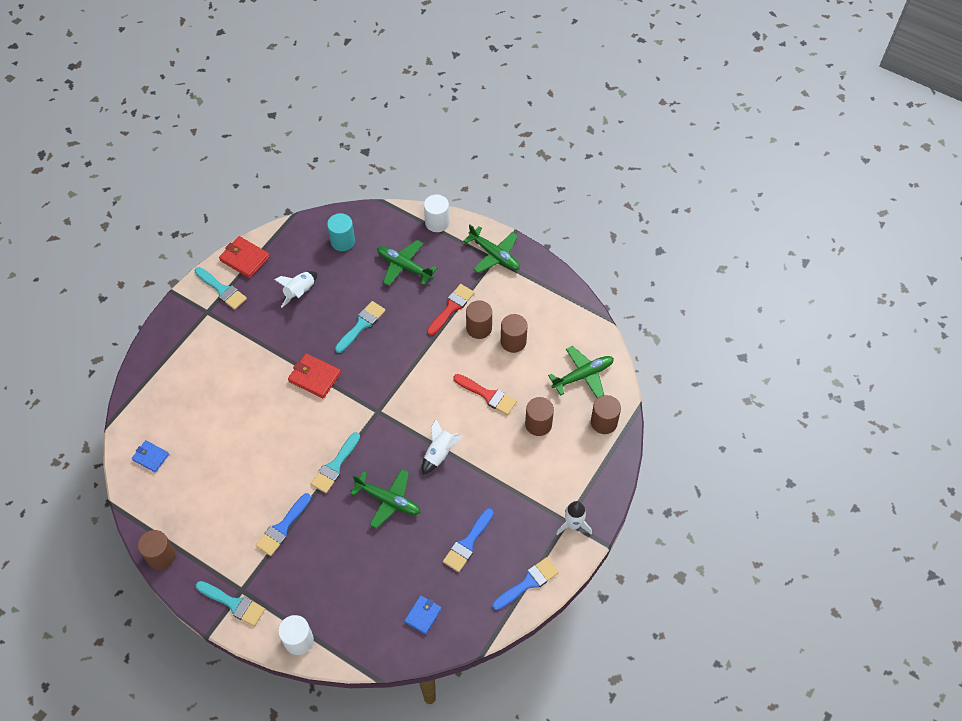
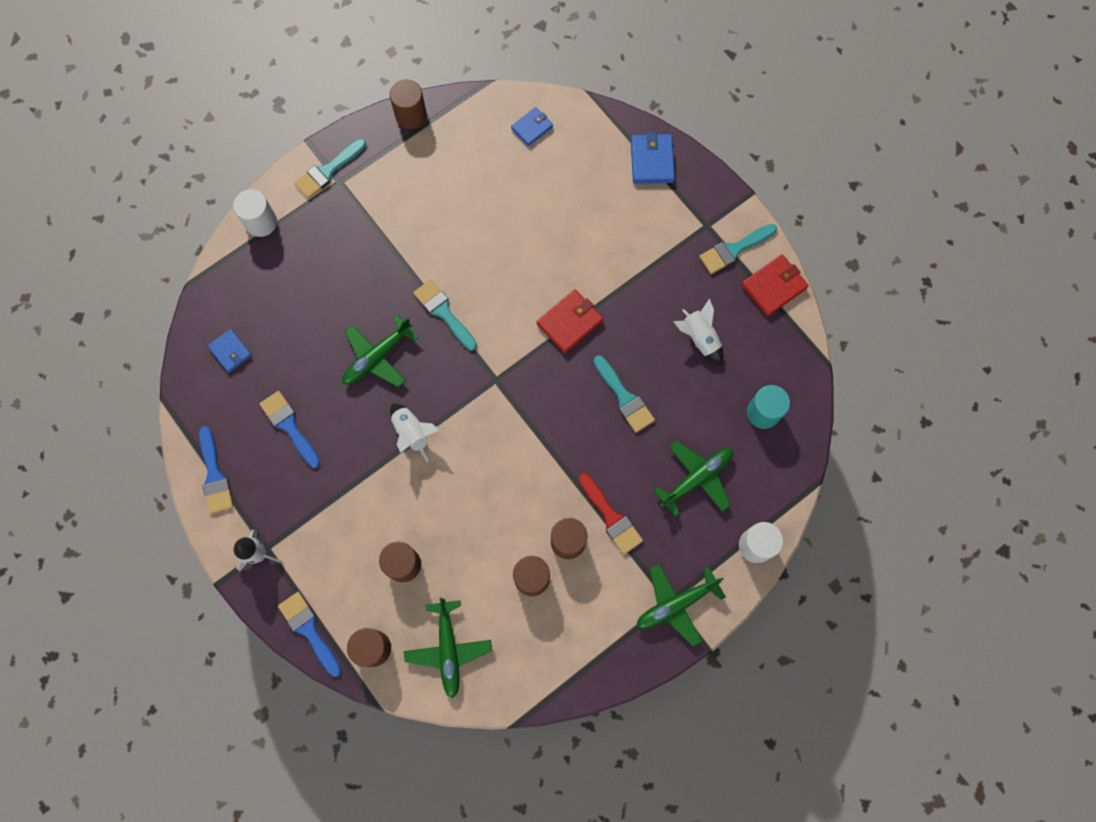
camera: 110 degrees right, 15 degrees up
(160, 363) = (652, 160): none -> blue wallet
(282, 527) = (392, 238): blue brush -> blue brush (309, 630)
(488, 395) = (467, 517): red brush -> none

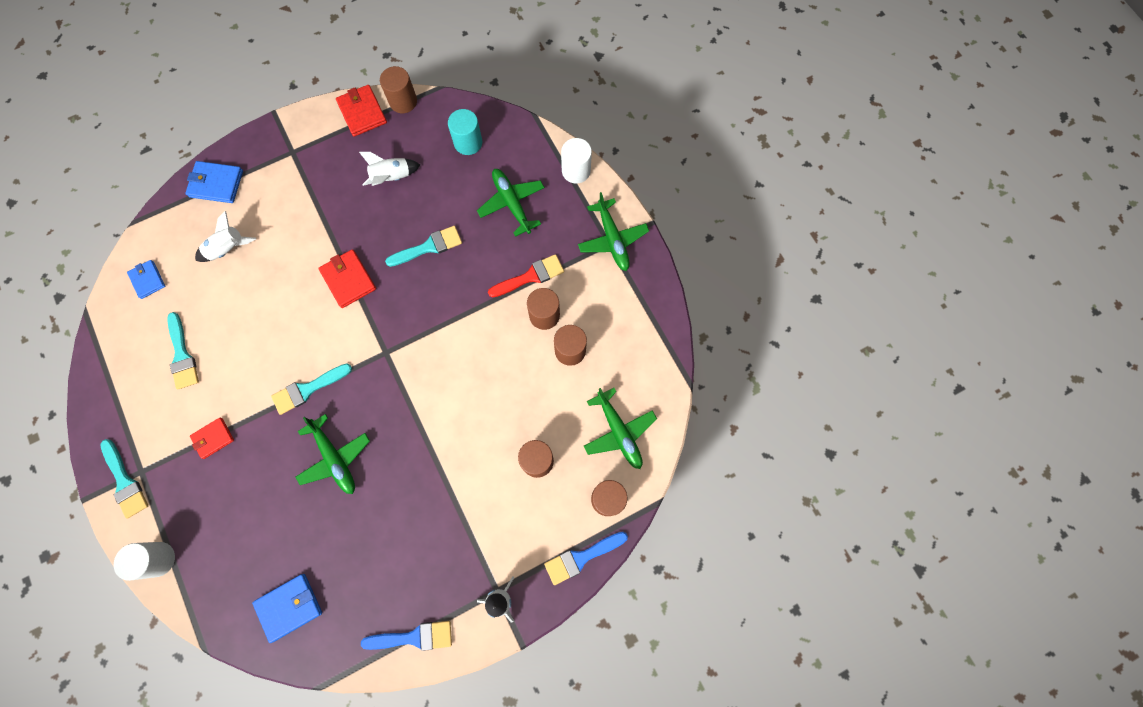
camera: 80 degrees left, 0 degrees up
(230, 351) = (289, 607): blue wallet -> blue wallet, size x1.50
(289, 426) = (382, 554): blue brush -> none
(380, 237) = (213, 438): none -> red wallet
(411, 115) = (93, 390): brown cylinder -> brown cylinder (403, 101)
(412, 433) = (417, 435): white rocket -> white rocket (228, 249)
(448, 649) = (618, 431): green plane -> green plane turned 60 degrees clockwise
(734, 250) = (320, 135): turquoise brush -> turquoise brush (182, 355)

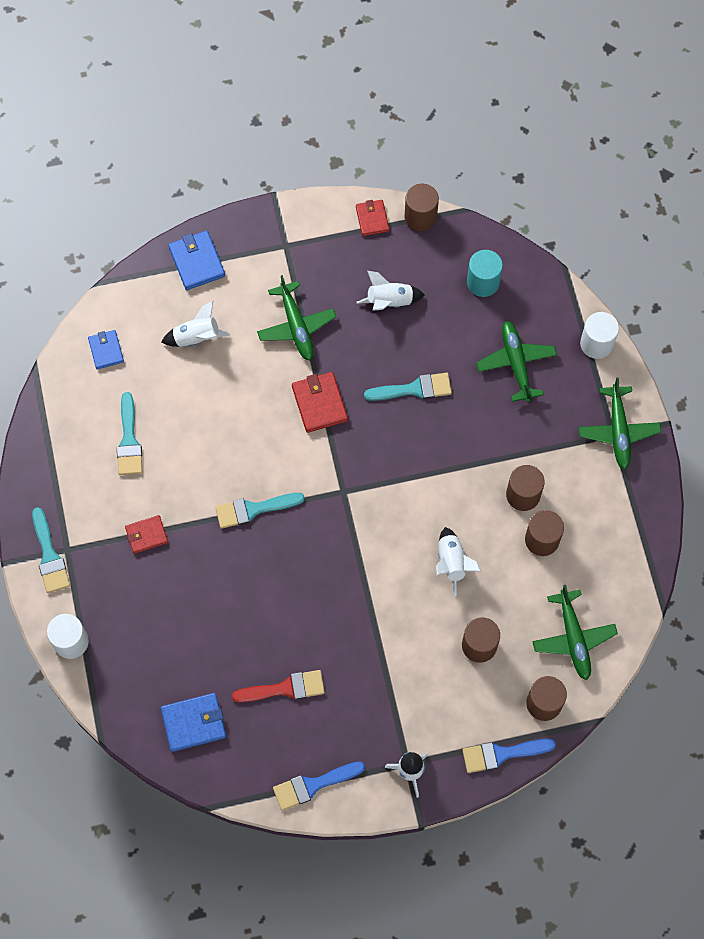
camera: 15 degrees right, 5 degrees down
(216, 184) = (197, 262): blue wallet -> blue wallet turned 45 degrees clockwise
(335, 458) = (268, 587): green plane -> green plane (296, 326)
(362, 112) = (372, 219): red wallet -> red wallet, size x0.66
(414, 637) = (313, 785): blue brush -> blue brush turned 150 degrees clockwise
(496, 392) = (452, 563): none -> white rocket
(530, 276) = (518, 449): red brush -> red brush (285, 688)

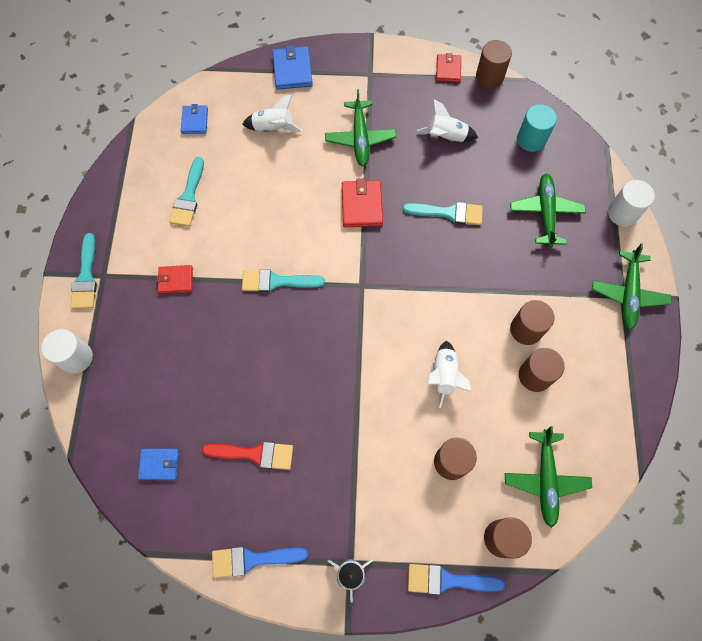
camera: 15 degrees right, 0 degrees up
(194, 723) = (159, 464): blue wallet -> blue wallet, size x0.66

